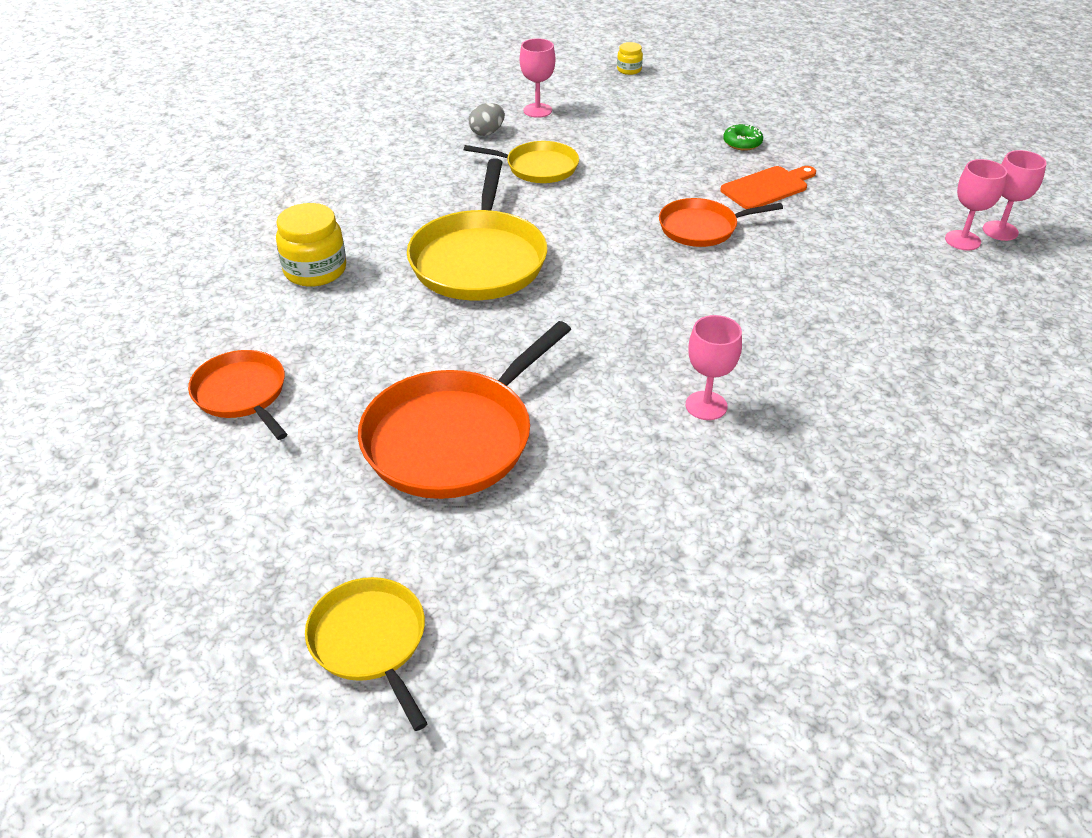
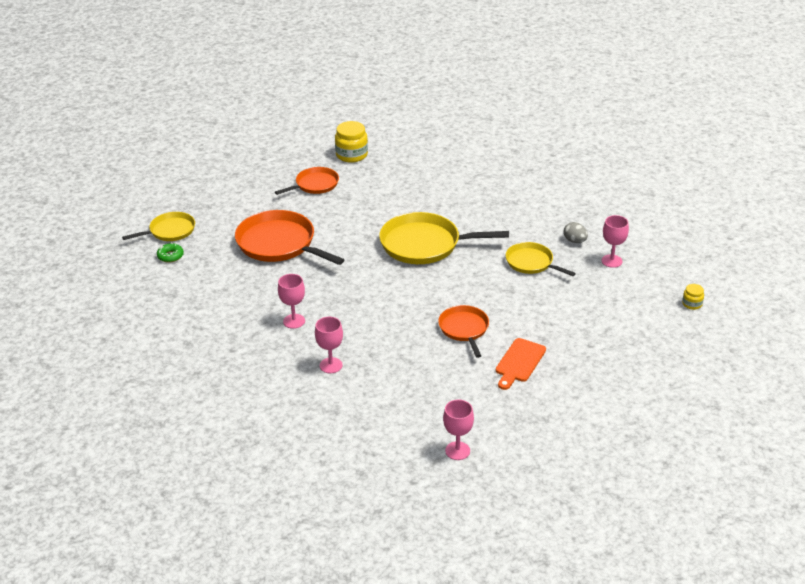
camera: 90 degrees right, 5 degrees down
(315, 270) = (412, 193): yellow jar -> yellow jar (351, 155)
(538, 167) = (531, 263): yellow pan -> yellow pan turned 120 degrees clockwise
(742, 143) = (582, 355): green donut -> green donut (170, 256)
(767, 187) = (519, 362): orange cutting board -> orange cutting board turned 60 degrees clockwise
(1000, 231) = (472, 474): pink goblet -> pink goblet (331, 365)

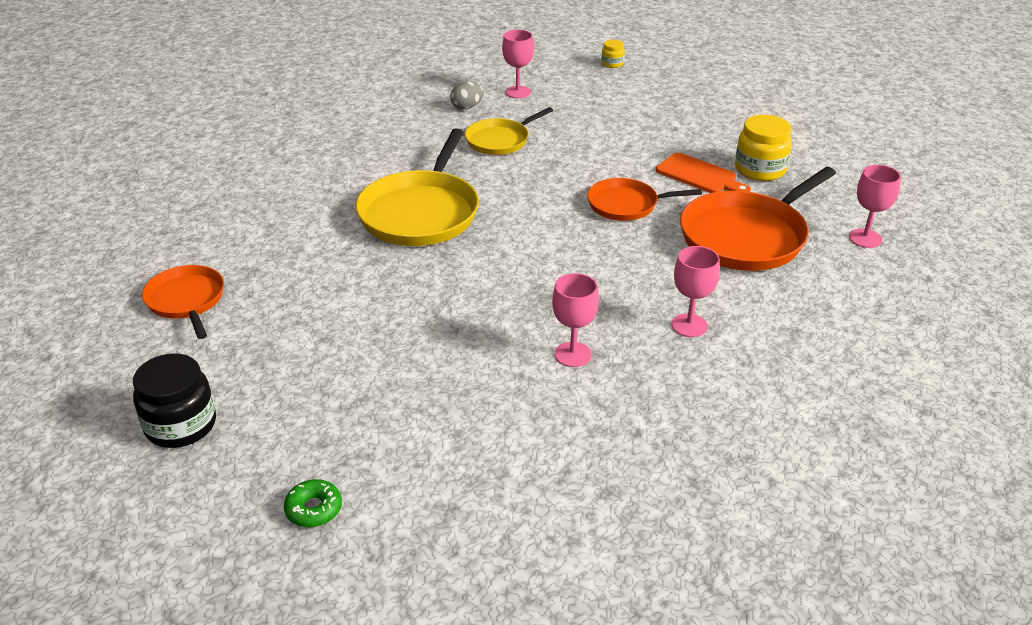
camera: 80 degrees left, 0 degrees up
(170, 231) = (220, 508): yellow pan -> none
(221, 207) = (181, 425): none -> black jar
(279, 244) = (346, 355): orange pan -> orange pan (747, 236)
(351, 155) = (123, 253): yellow jar -> yellow jar (760, 169)

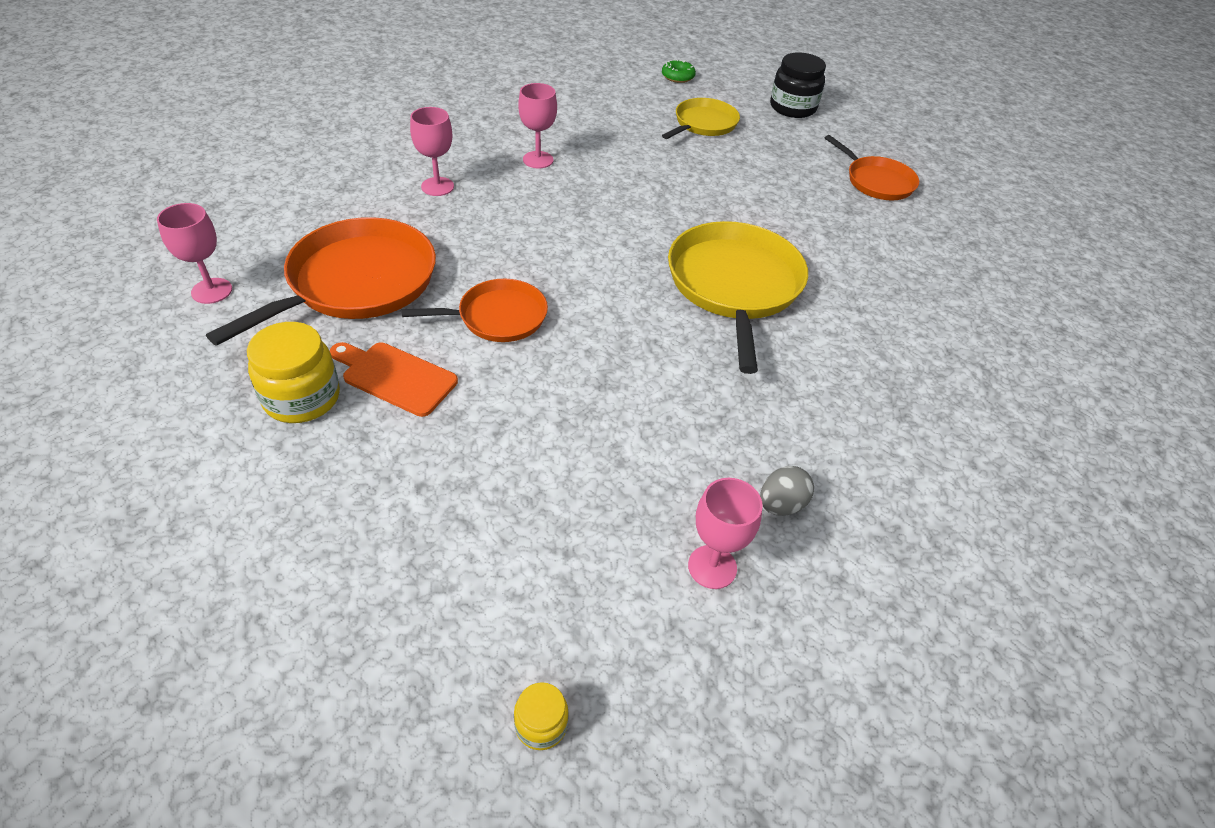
camera: 165 degrees right, 10 degrees up
(500, 140) = (693, 423): yellow pan -> yellow pan (703, 124)

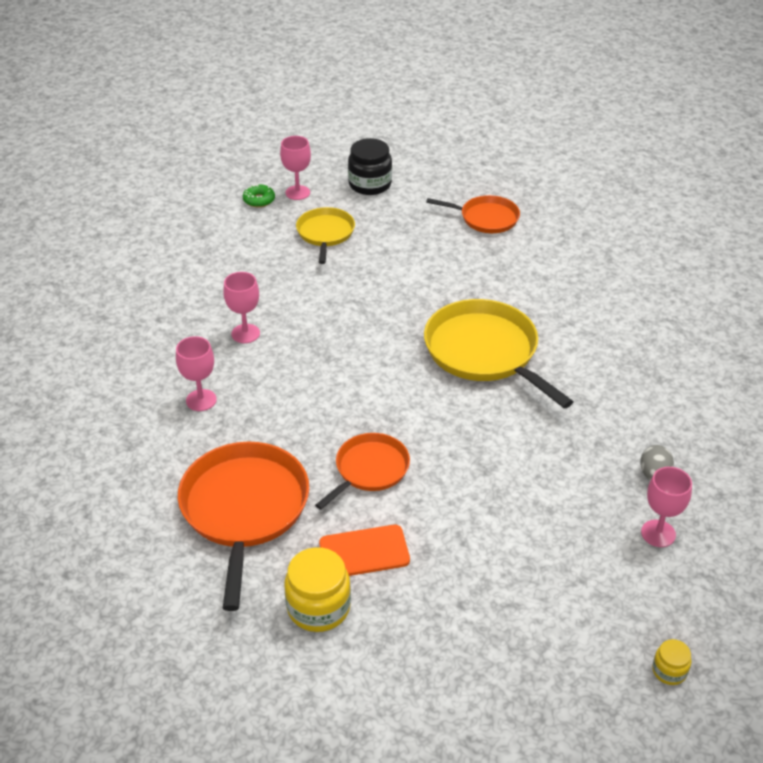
camera: 35 degrees left, 5 degrees down
(212, 291) = (149, 584): pink goblet -> pink goblet (297, 193)

